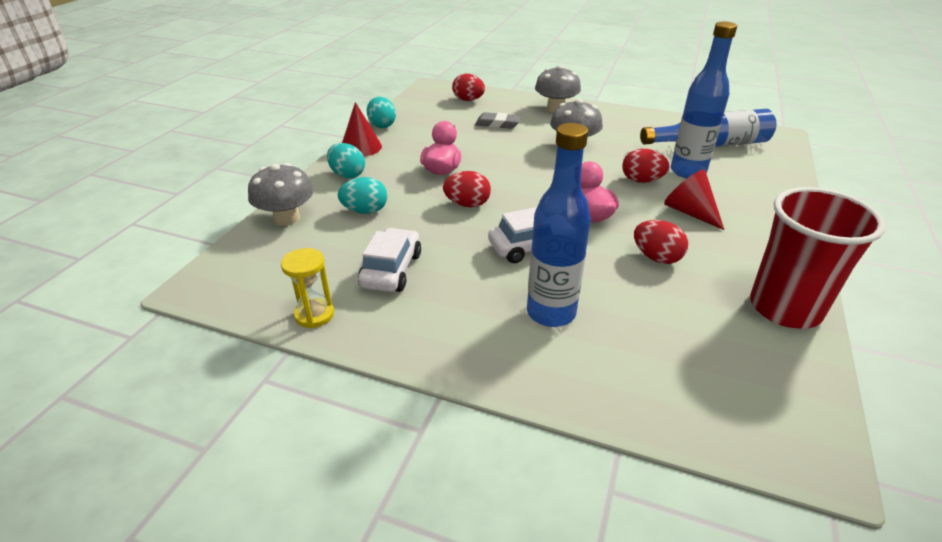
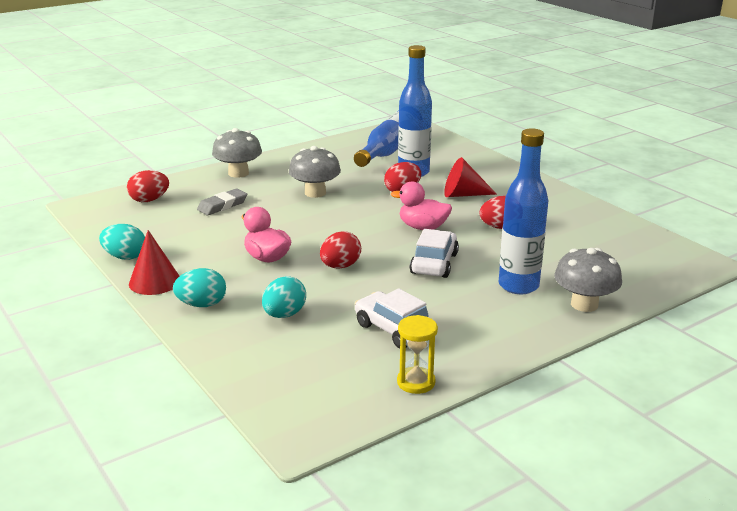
camera: 55 degrees left, 10 degrees down
(287, 218) = (239, 358): grey mushroom -> grey mushroom (584, 304)
(785, 308) = (590, 215): red cup -> none

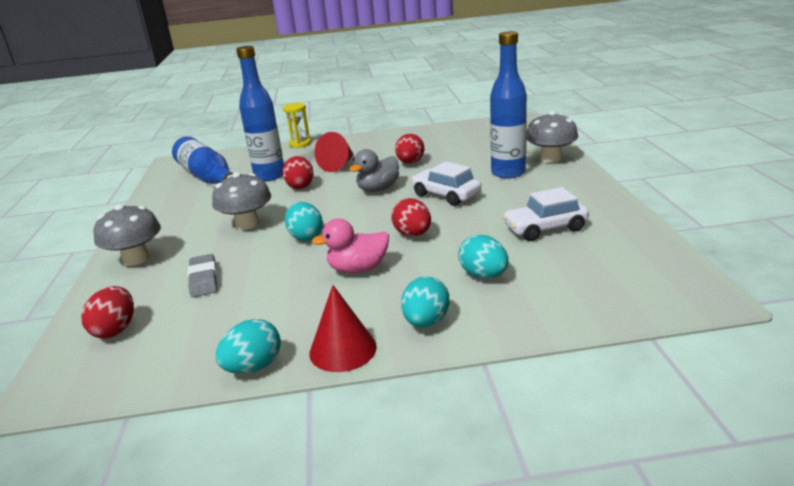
camera: 60 degrees left, 0 degrees up
(308, 222) = (306, 237): none -> turquoise egg
(416, 382) = (633, 233): yellow hourglass -> yellow hourglass (300, 144)
(423, 227) = (378, 189): pink duck -> grey duck

